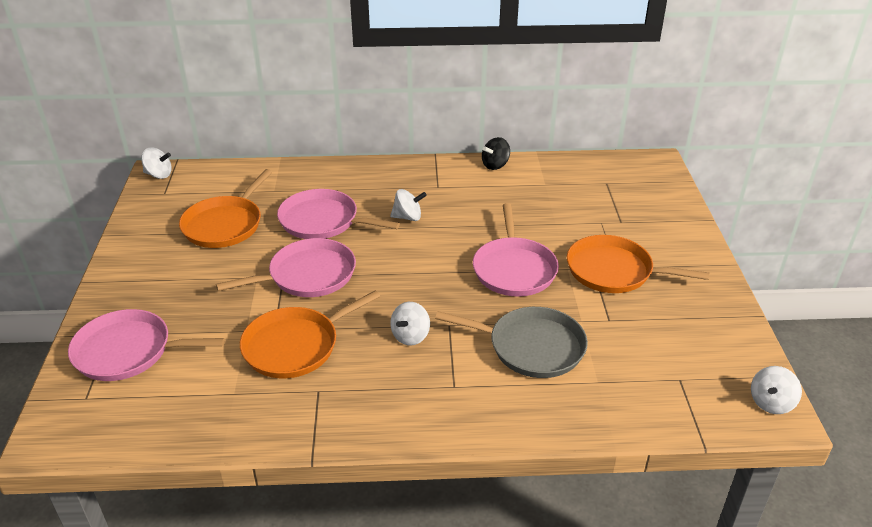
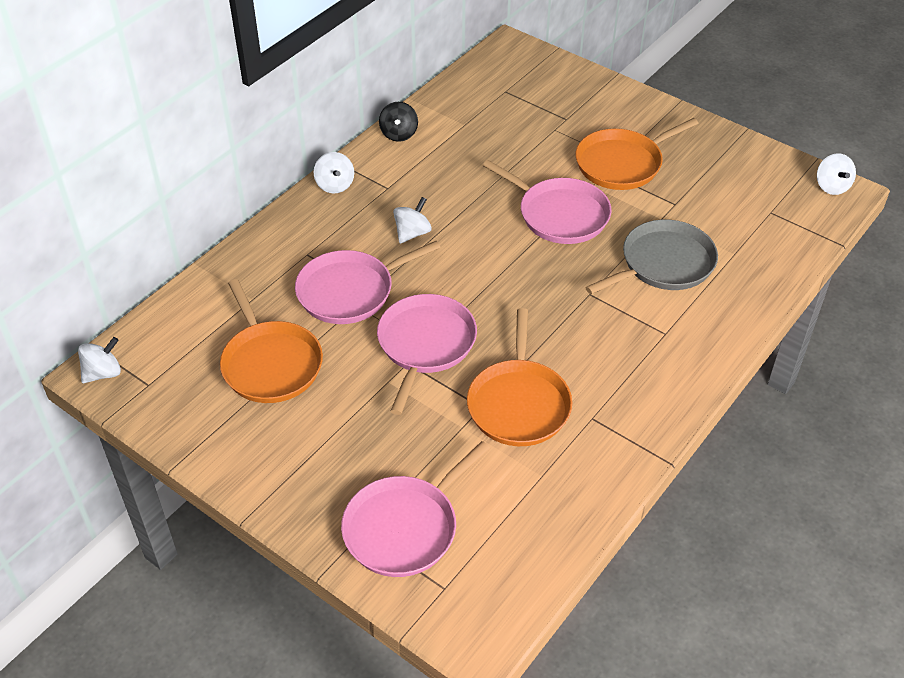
camera: 50 degrees left, 10 degrees up
(410, 336) = (580, 324): white spinning top -> white spinning top (335, 185)

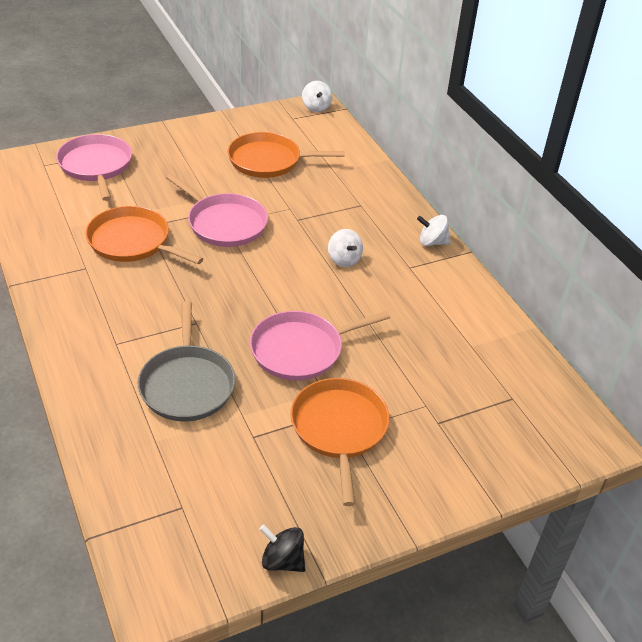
camera: 115 degrees right, 5 degrees down
(350, 291) = (305, 210): pink pan -> none
(399, 134) = (480, 300): black spinning top -> black spinning top (282, 560)
(831, 186) = (172, 594): white spinning top -> none

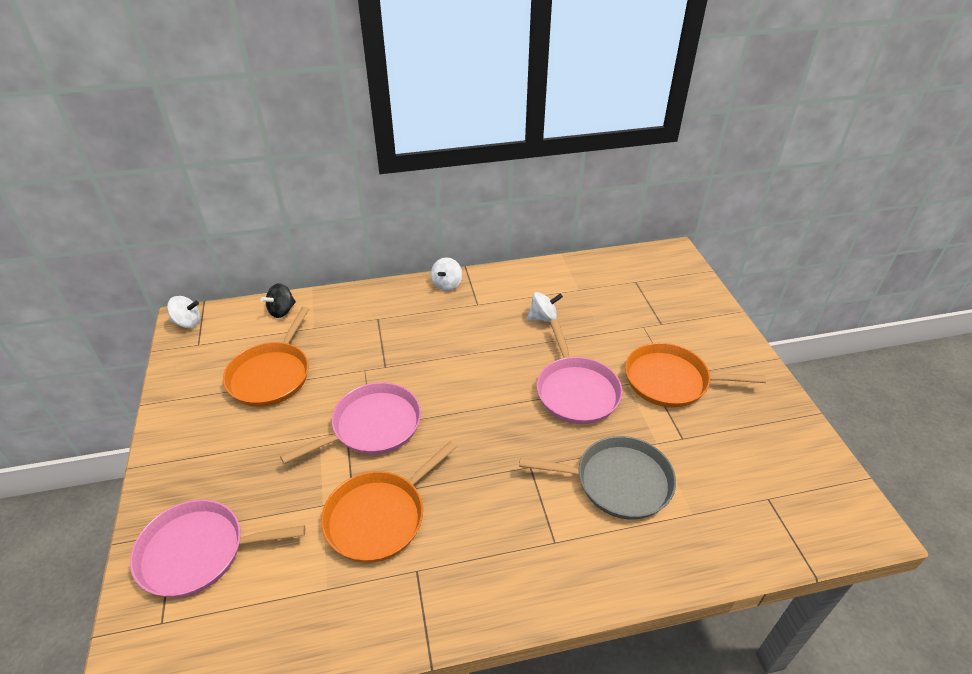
camera: 75 degrees left, 0 degrees up
(282, 560) = (809, 435): black spinning top -> black spinning top (282, 311)
(344, 260) = (457, 343): white spinning top -> white spinning top (543, 318)

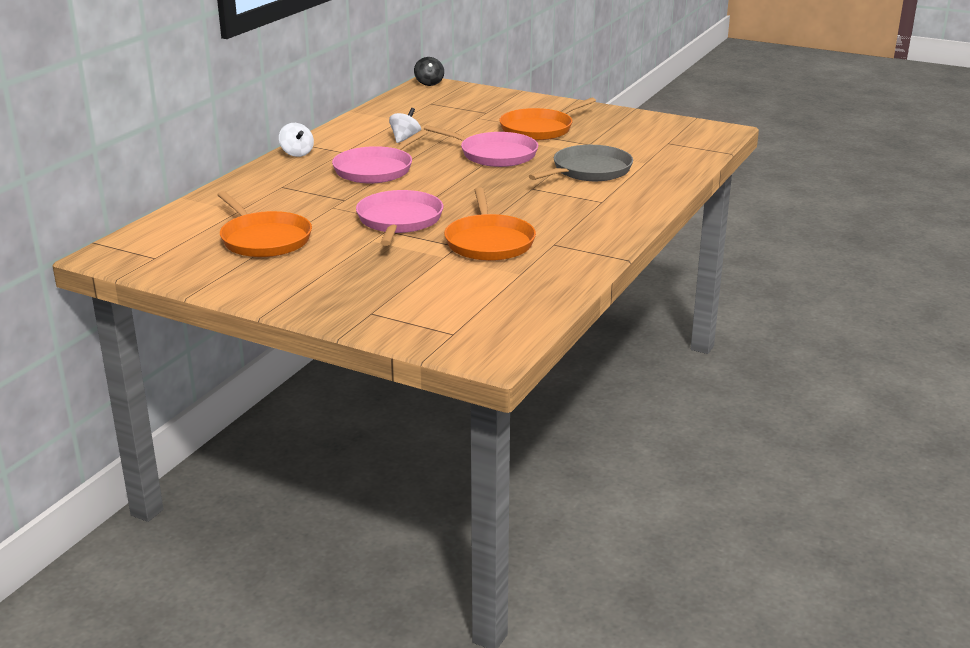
camera: 50 degrees left, 15 degrees down
(188, 322) = (111, 255): white spinning top -> none
(198, 552) = (408, 307): pink pan -> pink pan (376, 169)
(282, 311) = (187, 216): black spinning top -> black spinning top (429, 83)

